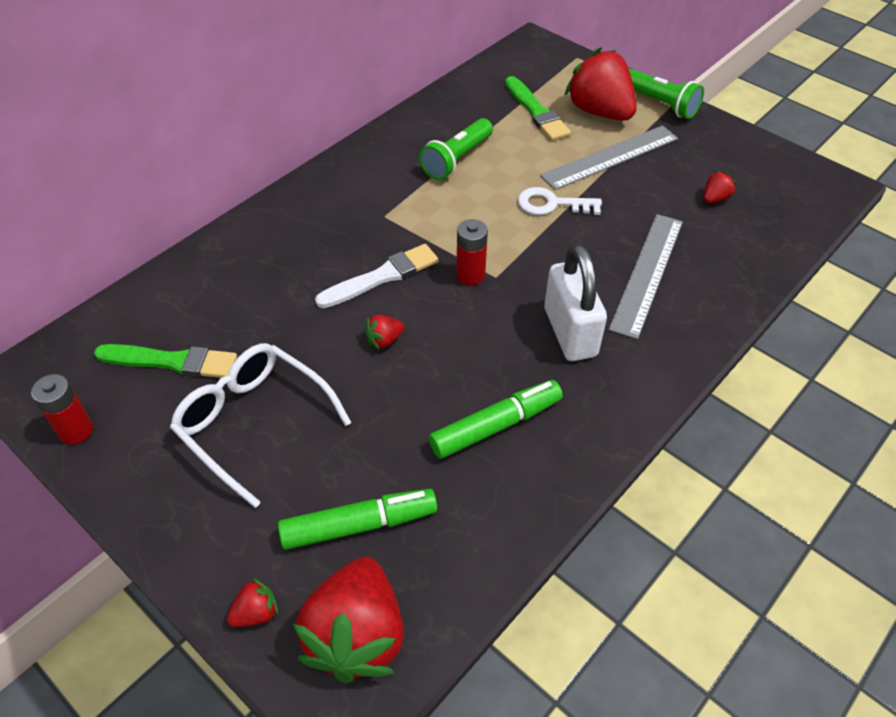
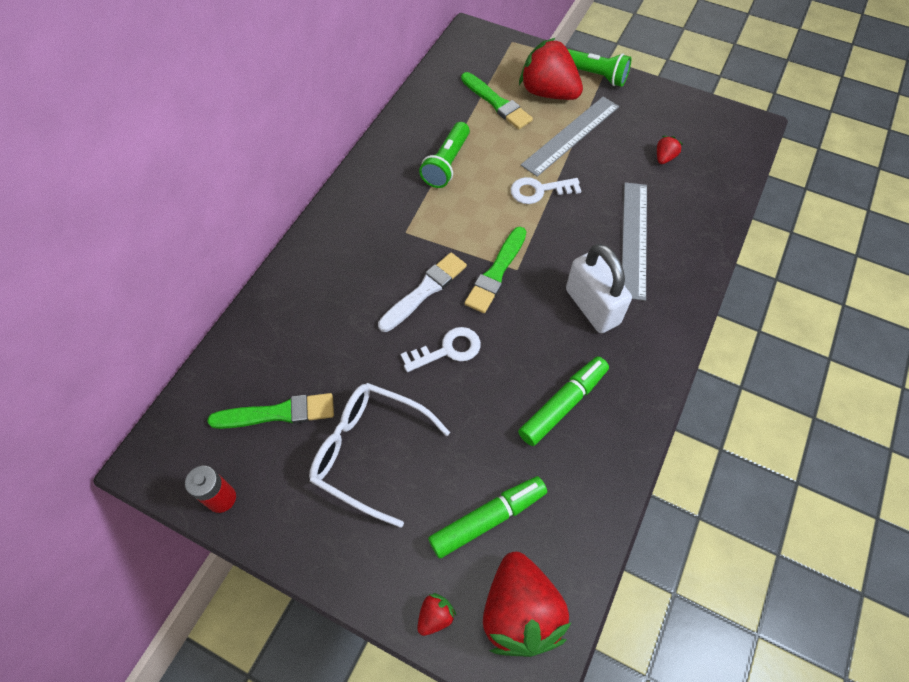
camera: 15 degrees left, 10 degrees up
(384, 340) = (448, 350): red strawberry -> white key
(470, 275) = (496, 272): red battery -> green brush

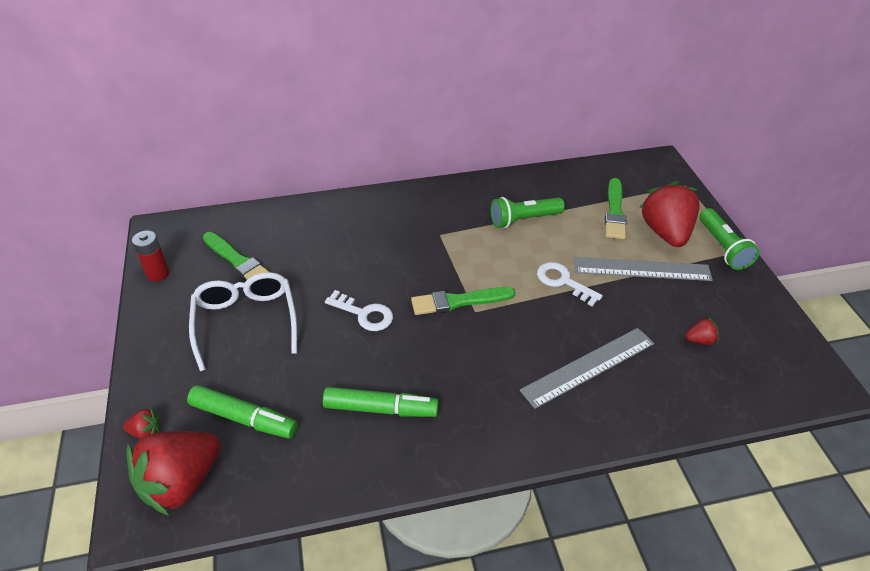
camera: 50 degrees right, 15 degrees down
(424, 291) = (401, 273): white brush -> none
(592, 306) = (490, 376): white padlock -> none

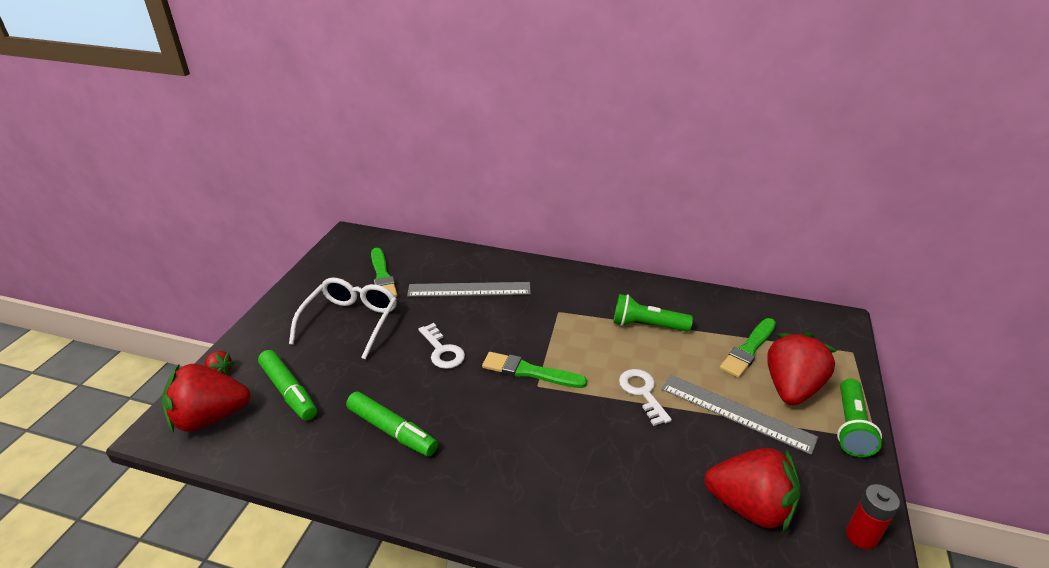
camera: 30 degrees right, 10 degrees down
(158, 273) = (322, 265): red battery -> red battery (861, 536)
(589, 367) = (606, 479): grey ruler -> grey ruler (469, 290)
(700, 340) = (749, 506): red strawberry -> red strawberry, size x2.36

